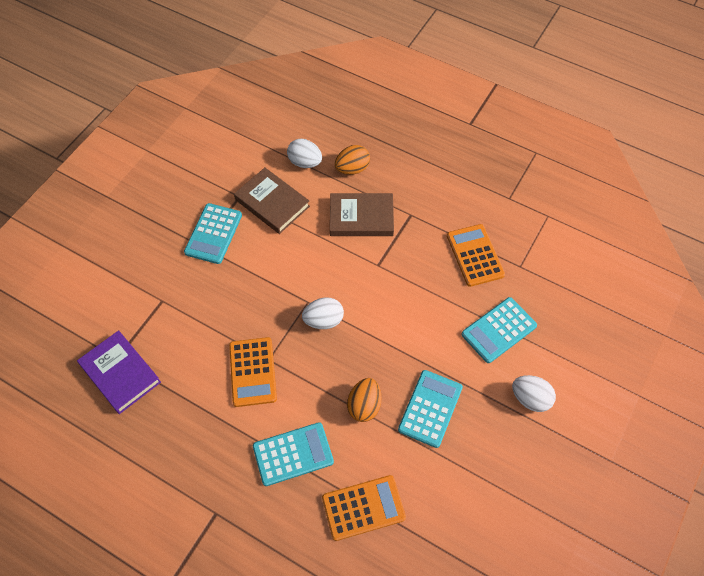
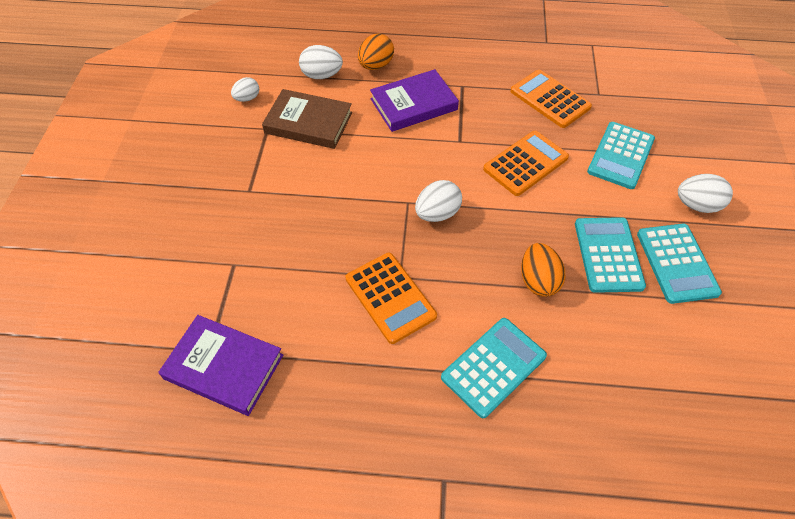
camera: 25 degrees left, 5 degrees down
(213, 234) = (258, 174): turquoise calculator -> turquoise calculator (676, 263)
(238, 163) = (247, 98): none -> white egg
(361, 217) = (413, 104): brown book -> purple book
(363, 508) = (611, 389): orange calculator -> orange calculator (525, 163)

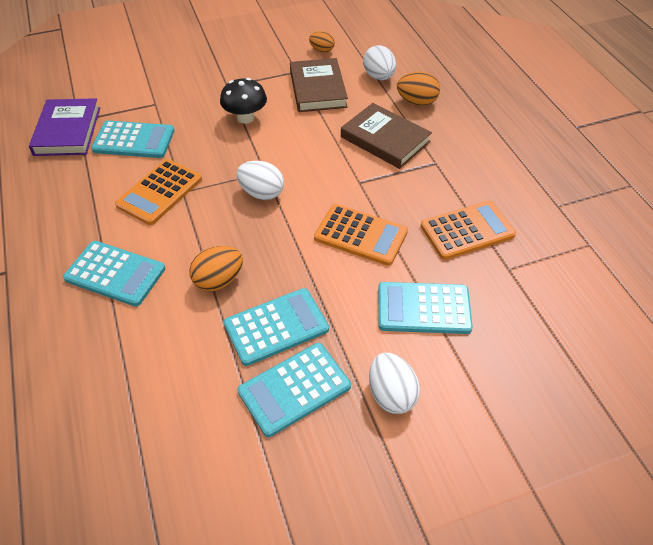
camera: 65 degrees right, 5 degrees down
(247, 98) = (322, 50): white egg -> orange egg
(288, 301) = (134, 140): none -> turquoise calculator
(315, 192) = (245, 118): none -> black mushroom
(413, 104) = (385, 139): purple book -> brown book
(550, 99) = (467, 230): orange calculator -> orange calculator turned 45 degrees clockwise

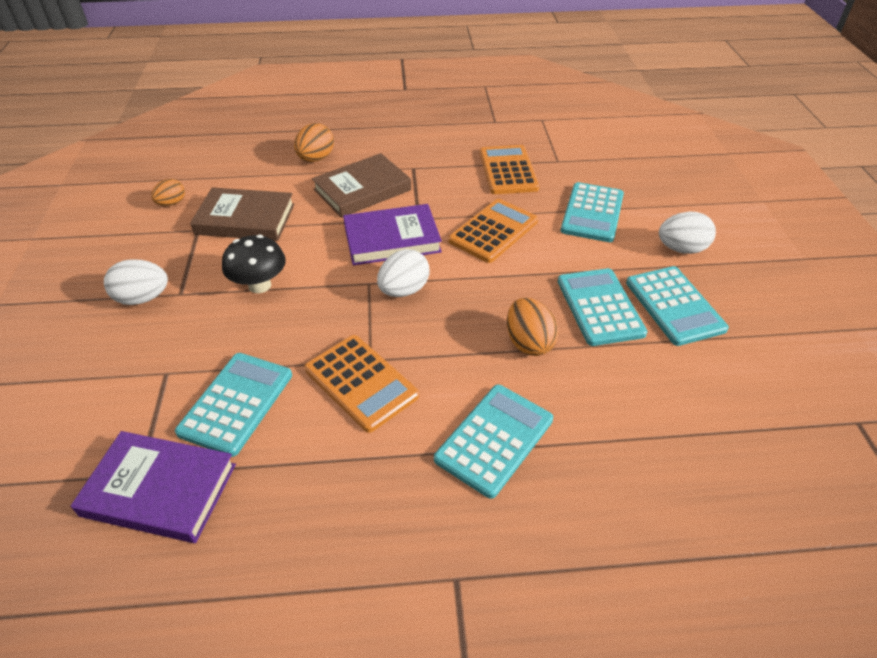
camera: 75 degrees left, 5 degrees down
(324, 172) = (392, 239): none -> purple book
(379, 77) = (256, 173): white egg -> white egg (143, 298)

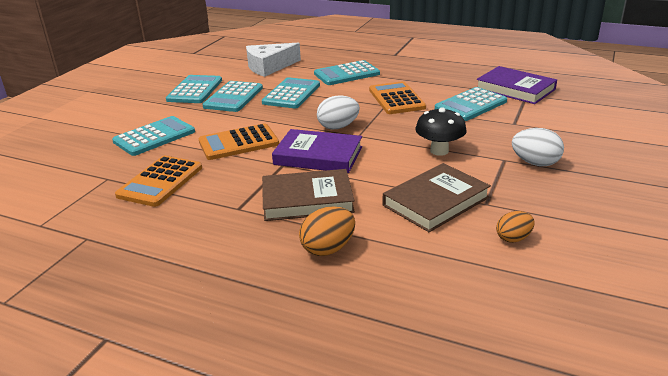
camera: 150 degrees left, 15 degrees down
(245, 219) = (436, 201): brown book -> brown book turned 75 degrees counterclockwise
(529, 342) = (291, 94): orange egg -> turquoise calculator
(654, 417) = (269, 67): none -> white cheese
(681, 249) = (141, 108): white egg -> none

